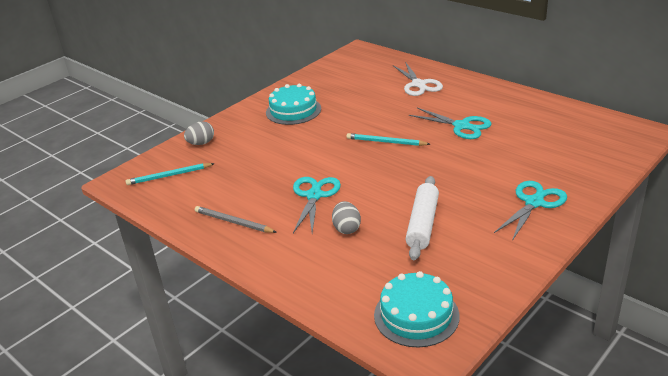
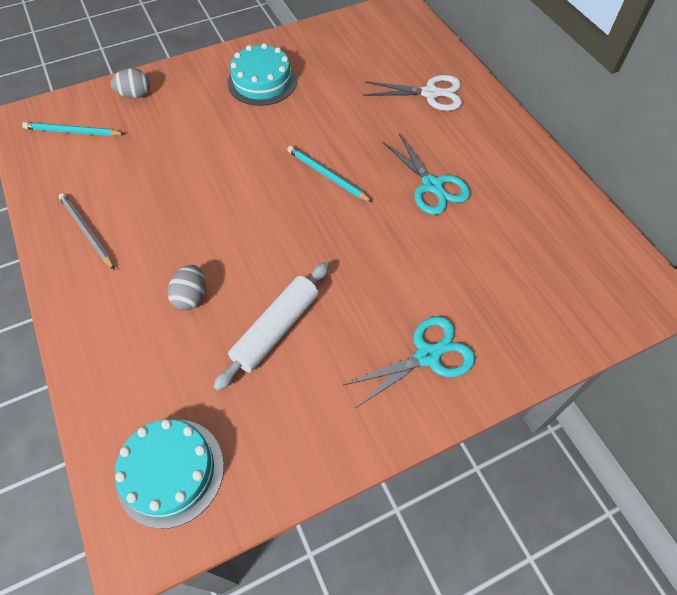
camera: 20 degrees right, 25 degrees up
(314, 196) = (193, 228): turquoise scissors -> none
(418, 84) = (430, 93): white scissors -> white scissors turned 90 degrees counterclockwise

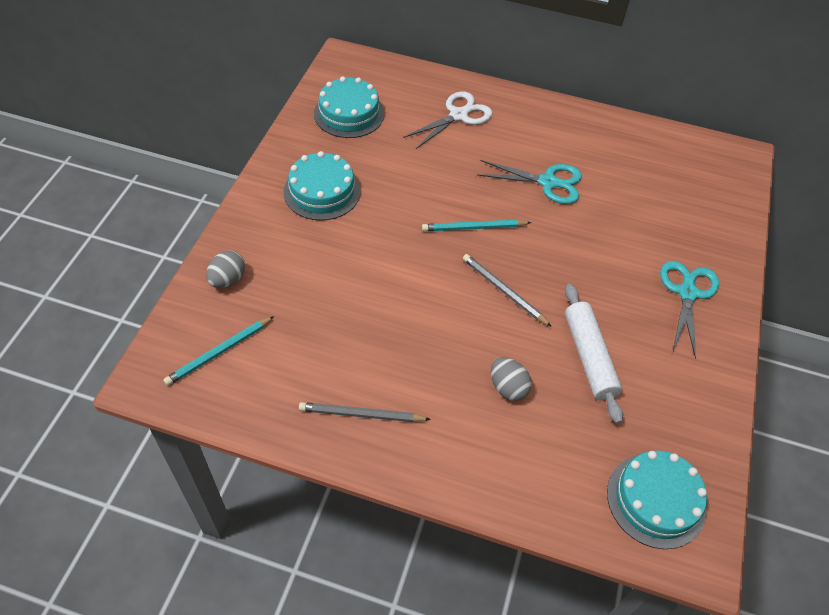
camera: 50 degrees left, 5 degrees down
(284, 233) = (503, 291): none -> grey pencil
(351, 44) = (349, 113): none -> turquoise cake

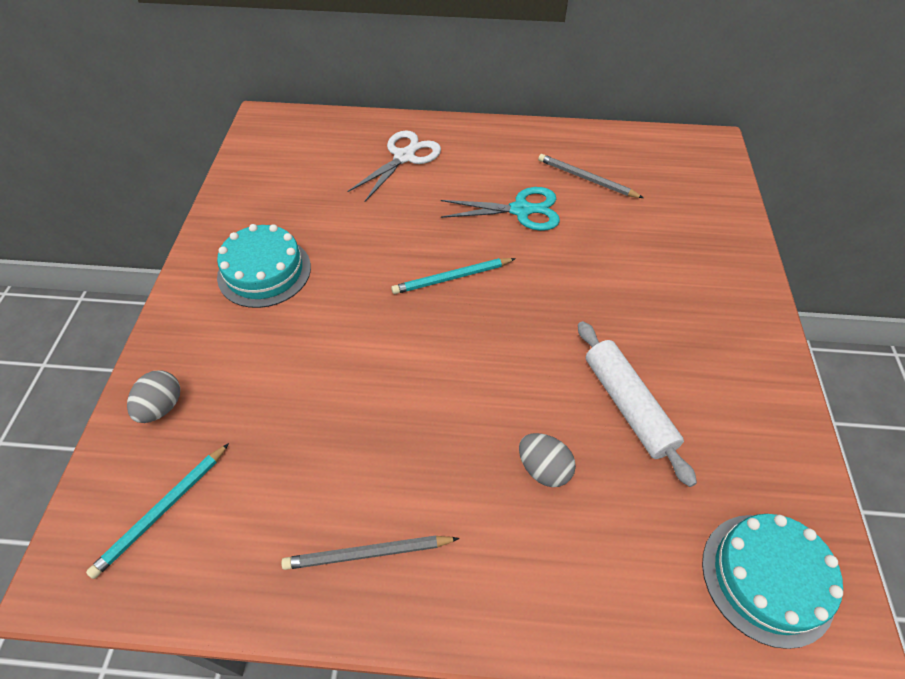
camera: 10 degrees left, 0 degrees up
(349, 113) = (280, 177): turquoise cake -> none
(503, 291) = (506, 346): grey pencil -> grey pencil (586, 179)
(687, 293) = (710, 303): turquoise scissors -> none

